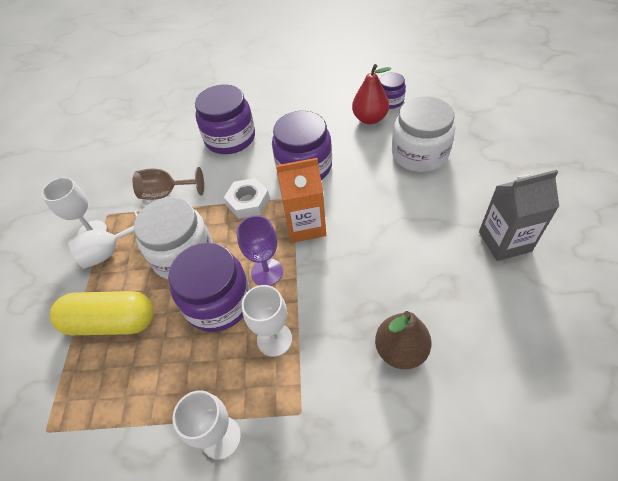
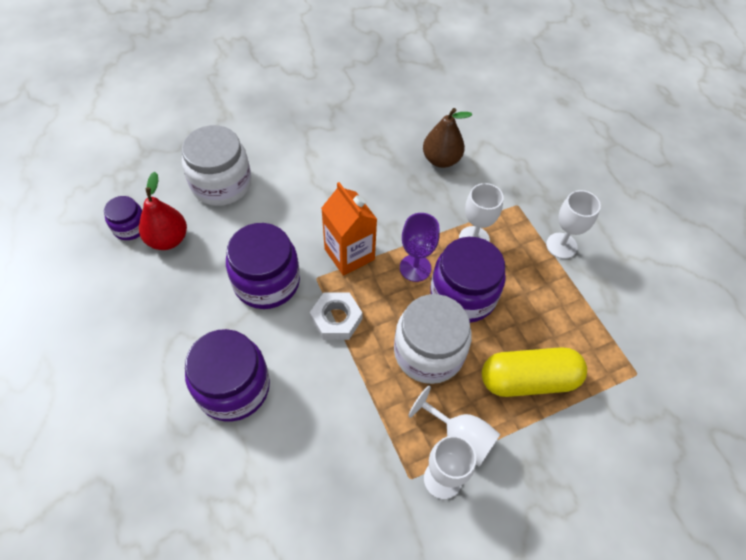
camera: 120 degrees left, 5 degrees up
(111, 322) = (528, 380): yellow capsule -> yellow capsule turned 75 degrees counterclockwise
(166, 193) = (353, 420): brown goblet -> none
(504, 241) = (316, 114): grey carton -> none

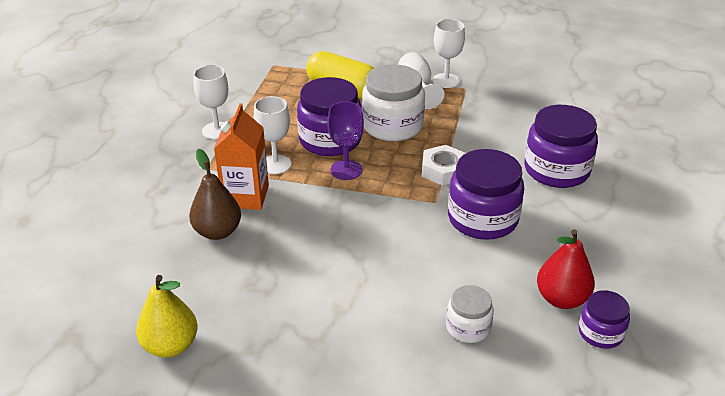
camera: 140 degrees left, 20 degrees down
(221, 184) = (468, 327): white jar -> white jar, size x0.54
(349, 254) = (391, 203): orange carton -> orange carton (246, 196)
(380, 86) = (171, 345): none -> yellow pear

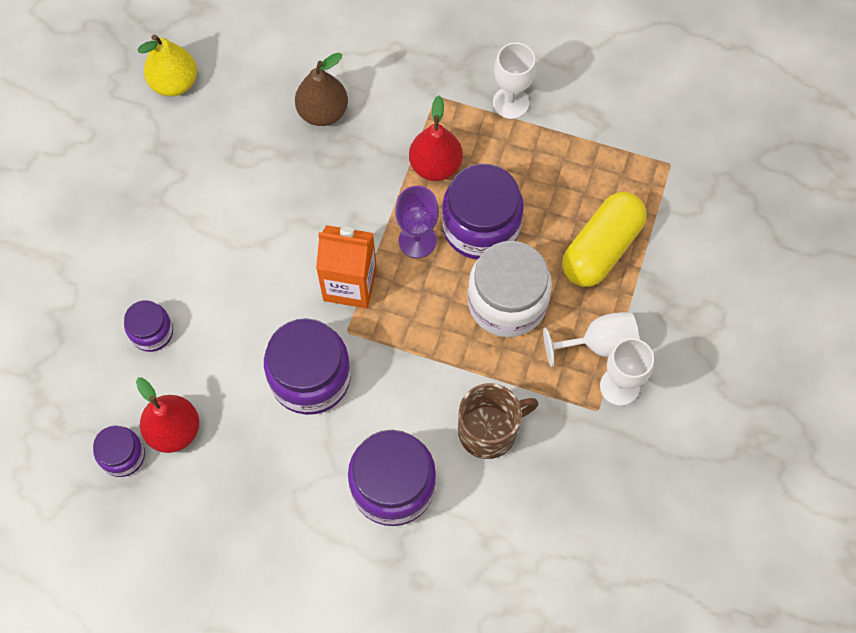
camera: 95 degrees right, 30 degrees up
(246, 196) = (379, 136): orange carton -> orange carton (350, 284)
(275, 164) = (435, 166): white goblet -> red pear
(443, 170) = (406, 349): white nut -> none
(468, 327) = (152, 332): white jar -> purple jar
(496, 129) = (489, 430): none -> brown mug

